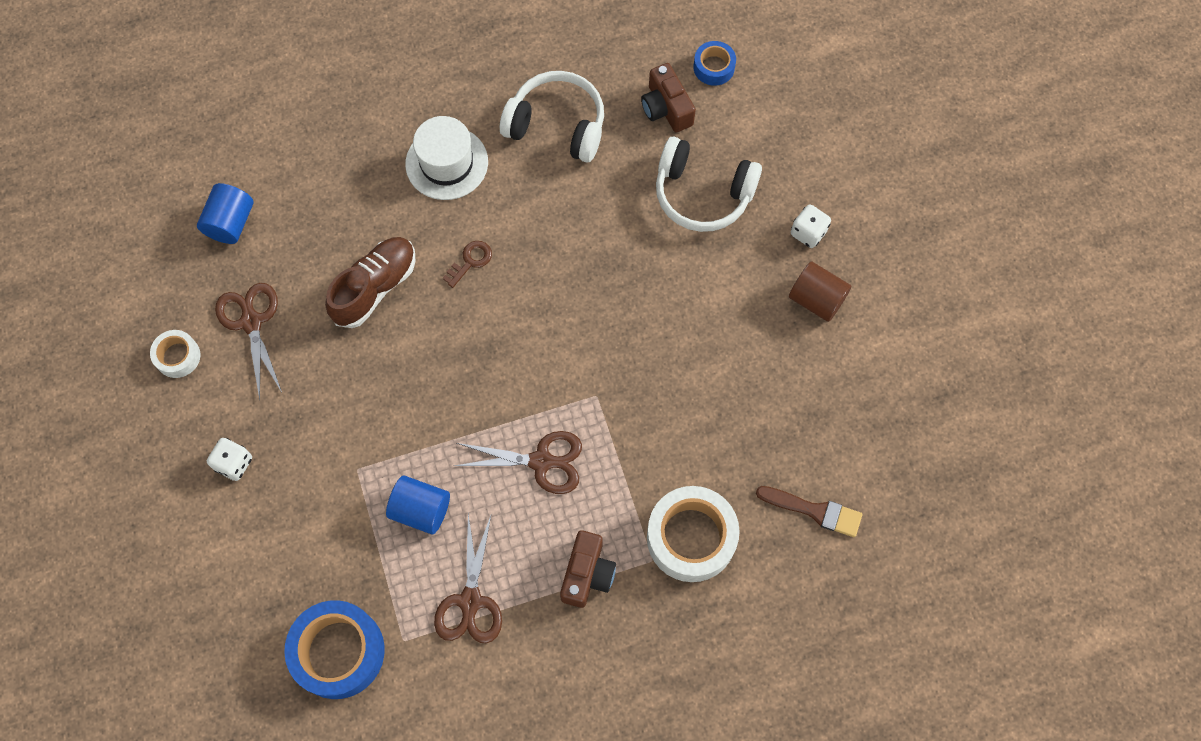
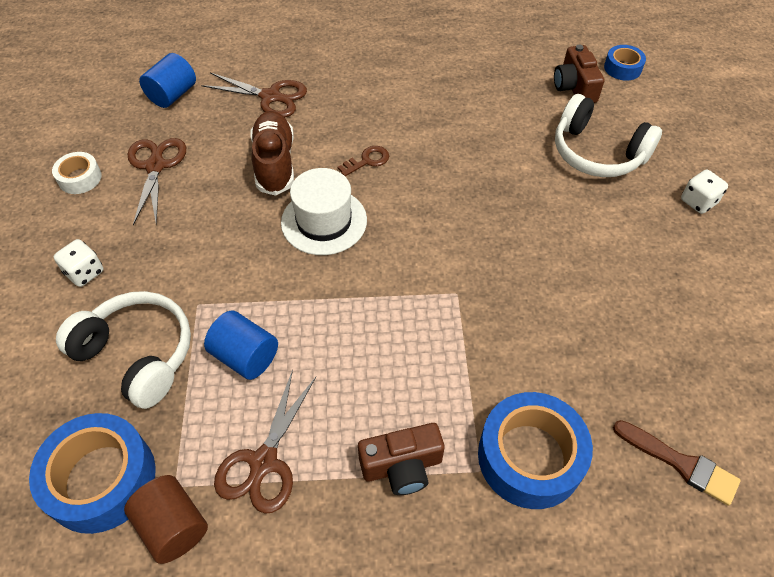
camera: 15 degrees right, 15 degrees down
(375, 288) = (275, 163): brown shoe -> brown shoe turned 60 degrees counterclockwise
(446, 163) = (370, 89): white hat -> white hat (324, 221)
(541, 461) = (383, 340): brown scissors -> brown scissors (270, 97)
(557, 125) = (474, 82): white headphones -> white headphones (137, 355)
(587, 574) = (402, 466): brown camera -> brown camera turned 45 degrees clockwise
(691, 537) = (530, 457): white tape -> blue tape
(816, 299) = (701, 258): brown cylinder -> brown cylinder (173, 526)

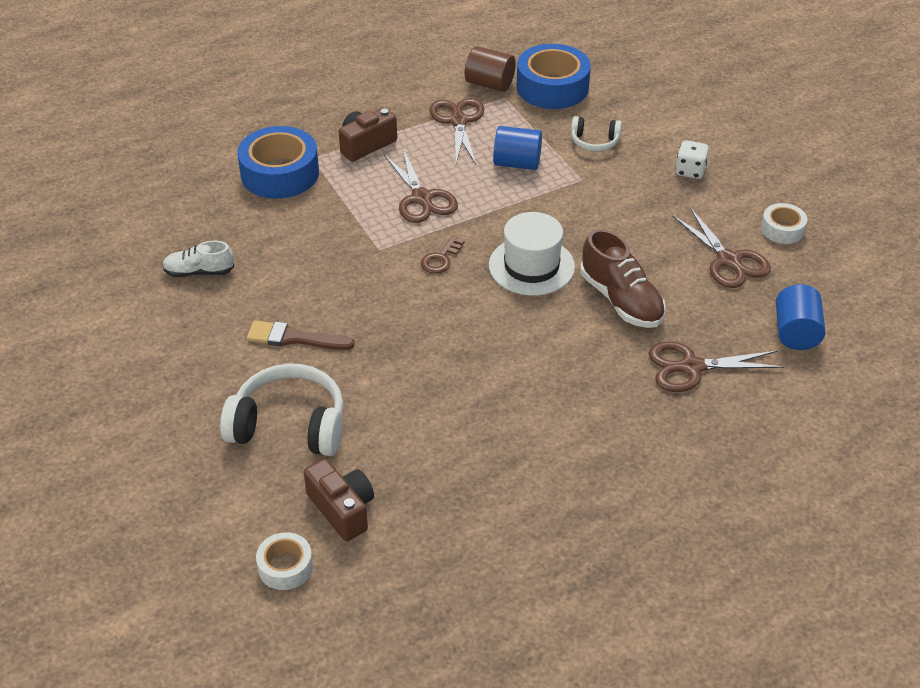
camera: 155 degrees right, 10 degrees down
(137, 355) = (594, 142): white headphones -> white headphones, size x0.54
(367, 161) = (532, 333): brown key -> brown key (440, 259)
(379, 346) = (422, 198): none -> brown scissors
(622, 68) = (285, 567): blue tape -> white tape
(655, 334) = (199, 272): none -> white shoe
(680, 463) = (170, 200): brown brush -> brown brush (294, 338)
(698, 202) = (167, 404): white dice -> none

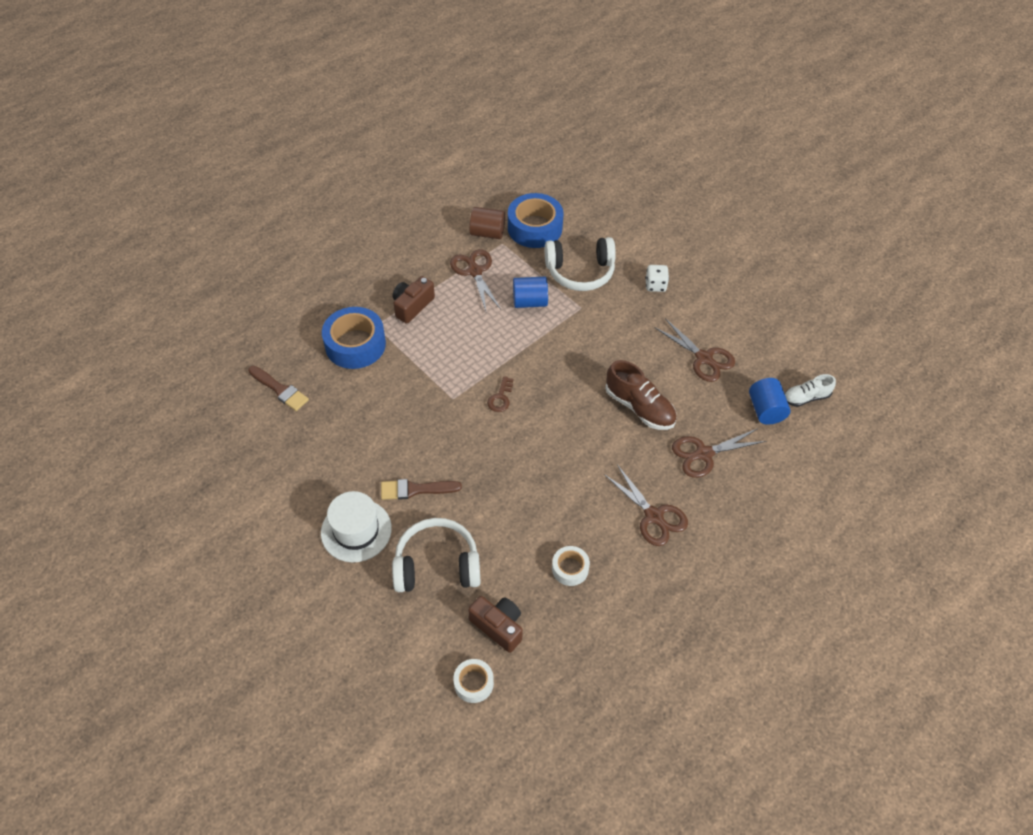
camera: 15 degrees left, 10 degrees up
(170, 205) = (280, 390): none -> brown brush
(199, 272) = (324, 446): white shoe -> white shoe (806, 397)
(422, 198) = (469, 346): brown scissors -> brown scissors (653, 516)
(531, 266) = (568, 391): white hat -> white hat (356, 530)
(594, 142) = (580, 272): white headphones -> white headphones, size x1.86
(782, 229) = (733, 324): white tape -> white tape (570, 568)

